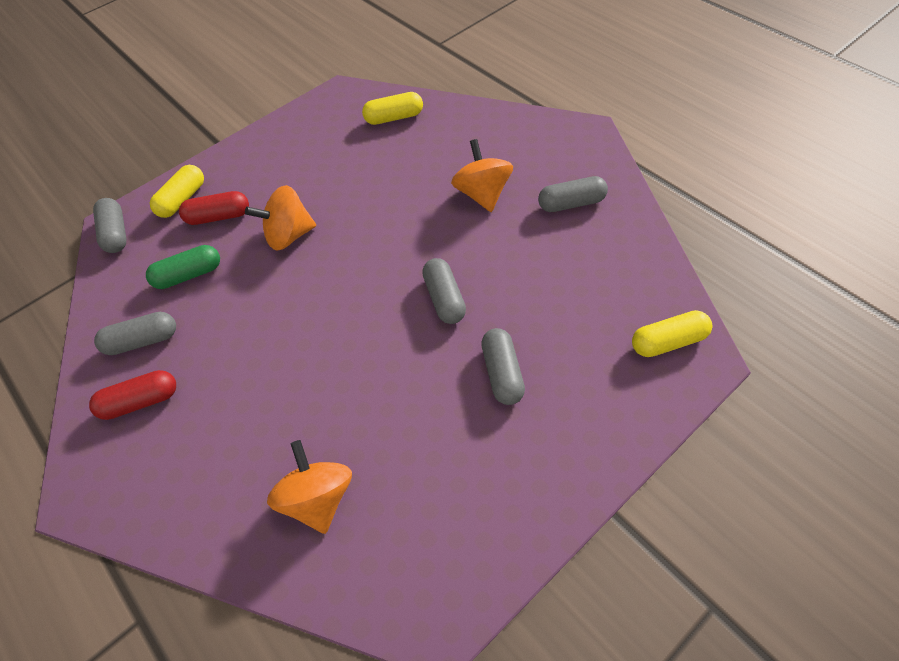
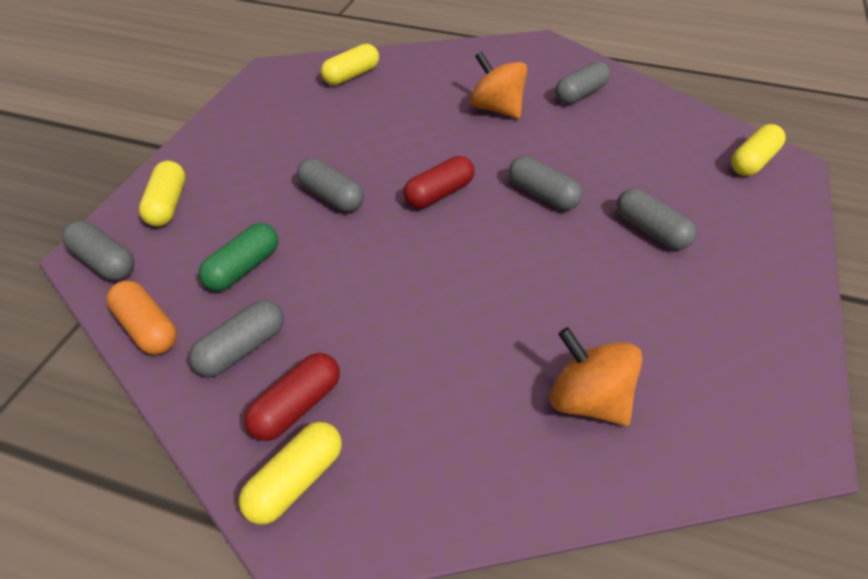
camera: 35 degrees left, 10 degrees down
(101, 455) = (295, 482): none -> yellow capsule
(104, 298) = (147, 329): none -> orange capsule
(219, 217) = (230, 206): red capsule -> red capsule (439, 194)
(289, 235) = (331, 197): orange spinning top -> grey capsule

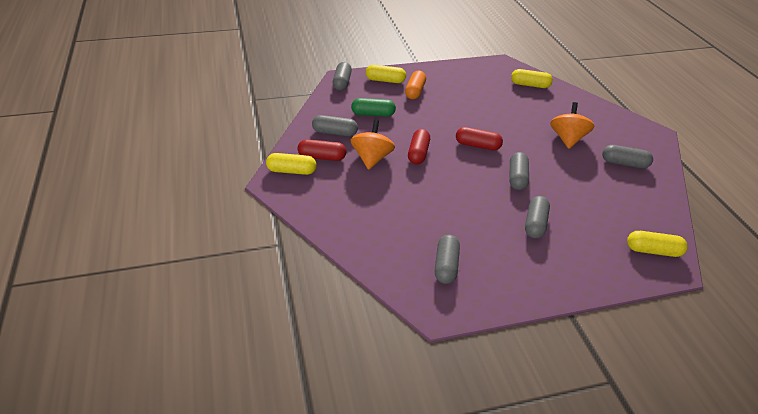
camera: 55 degrees right, 5 degrees down
(147, 329) = (323, 107): orange capsule -> orange capsule (415, 91)
(167, 205) = (385, 80): yellow capsule -> yellow capsule turned 45 degrees clockwise
(331, 197) = (438, 117): grey capsule -> grey capsule (446, 266)
(401, 267) = (418, 153): none -> red capsule
(588, 401) = (398, 234): orange spinning top -> orange spinning top (372, 159)

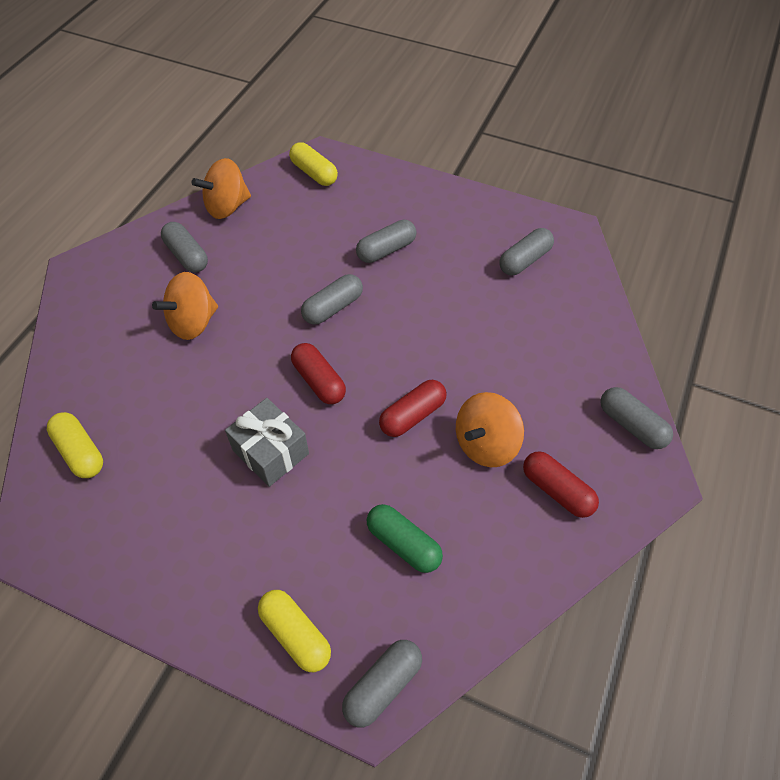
camera: 140 degrees left, 15 degrees up
(291, 171) = (619, 488): yellow capsule -> none
(335, 133) = (501, 535): grey capsule -> grey capsule (631, 425)
(415, 91) = (277, 561): orange capsule -> none
(461, 115) = (271, 452): none -> grey gift
(655, 198) = (227, 207): none -> orange spinning top

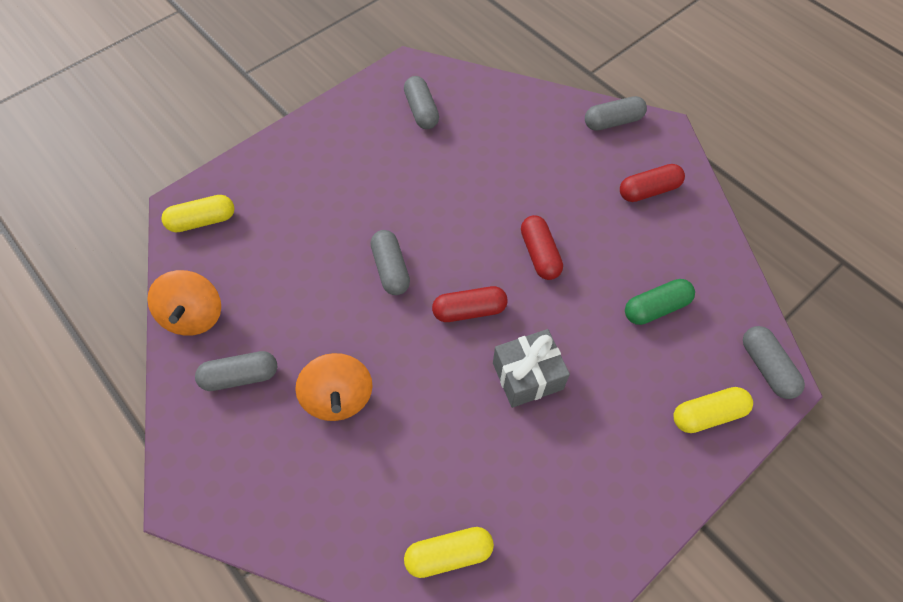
camera: 65 degrees left, 5 degrees up
(386, 250) = (346, 201): grey capsule -> none
(485, 444) = (589, 216): orange spinning top -> none

